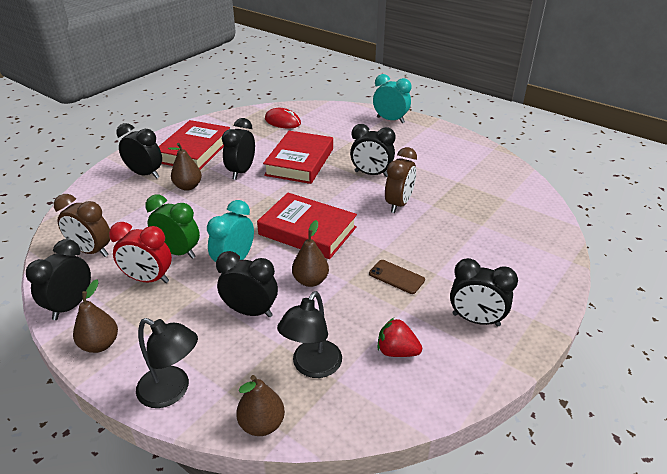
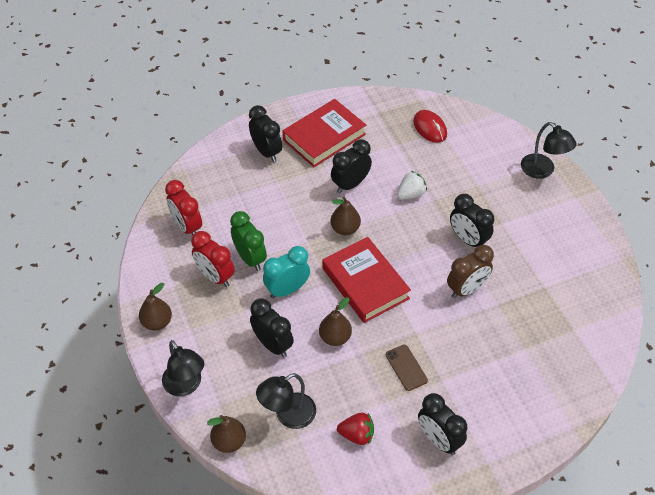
camera: 30 degrees right, 15 degrees up
(71, 306) = (152, 276): black clock -> none
(91, 251) = (187, 227): brown clock -> red clock
(188, 186) = (294, 184): brown pear -> brown pear (345, 229)
(299, 162) = (411, 194): red book -> white strawberry
(390, 120) = (542, 171): turquoise clock -> black lamp
(397, 351) = (357, 435): red strawberry -> red strawberry turned 135 degrees clockwise

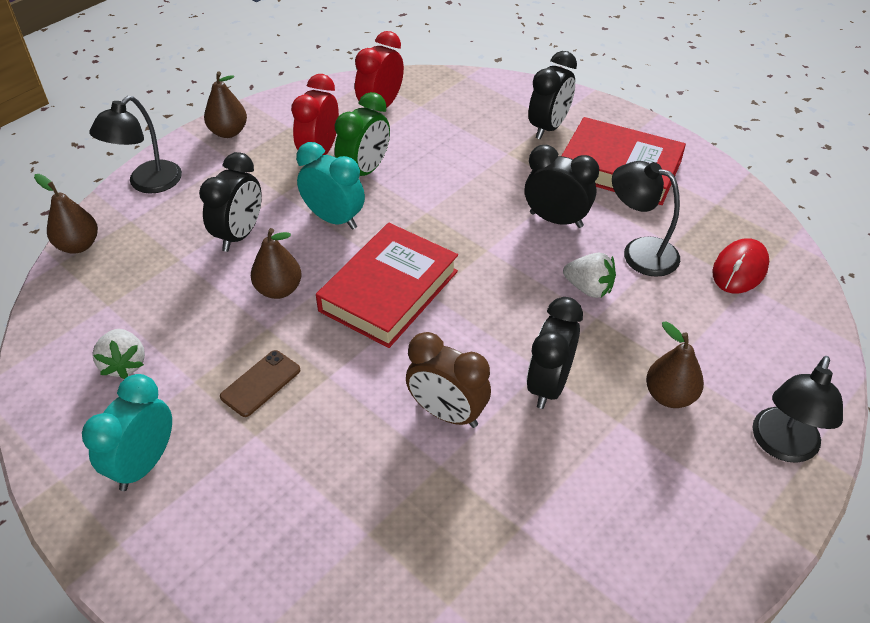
camera: 65 degrees right, 5 degrees down
(288, 415) = (134, 285): black lamp -> black lamp (639, 252)
(345, 229) = (472, 240): brown pear -> brown pear (669, 396)
(357, 435) = (124, 364): red strawberry -> white strawberry
(439, 440) = (144, 464): black clock -> turquoise clock

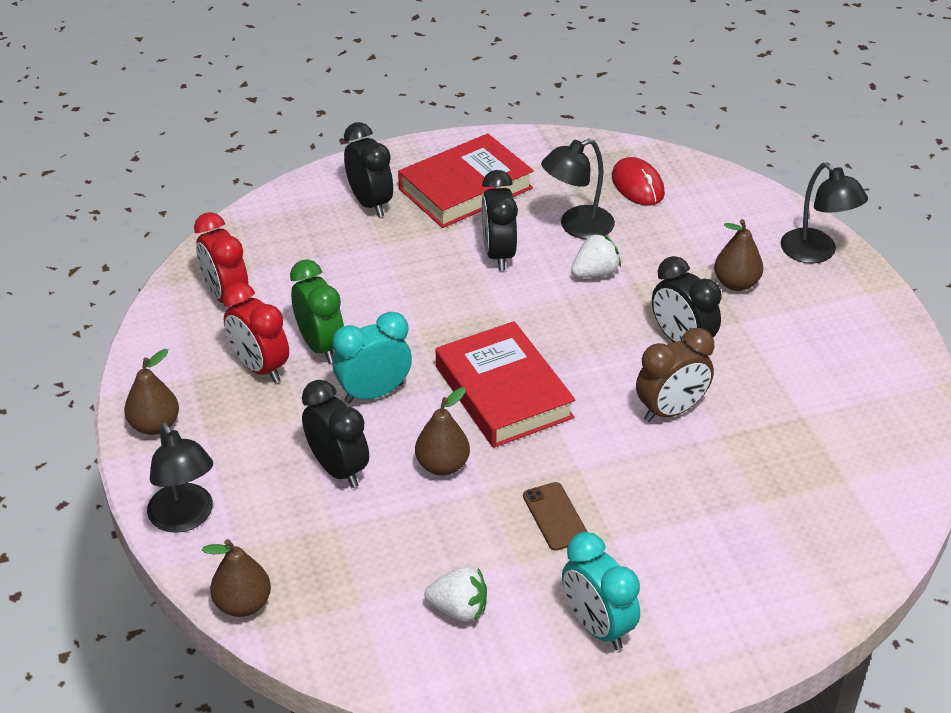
camera: 60 degrees left, 5 degrees down
(556, 220) = (498, 254): black clock -> black clock turned 60 degrees counterclockwise

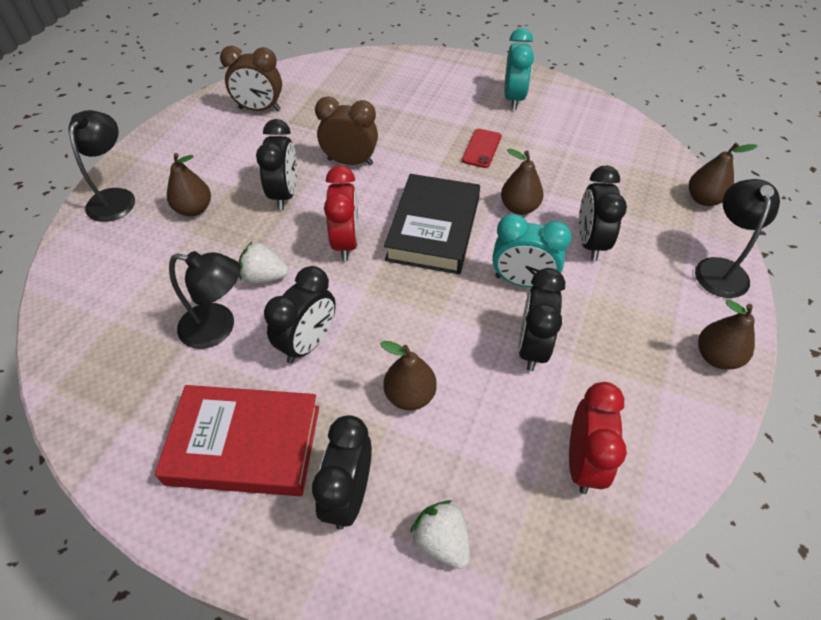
camera: 140 degrees left, 10 degrees up
(260, 367) = (597, 358): red clock -> red clock (346, 243)
(320, 346) = (532, 347): green clock -> black clock
(386, 267) = (410, 395): none -> brown pear
(459, 609) = (577, 137): white strawberry -> white strawberry (441, 540)
(504, 392) = (433, 229): red book -> black book
(555, 516) = (481, 148): brown phone -> red phone
(637, 185) = (117, 336): red mouse -> none
(856, 411) = (259, 109): none -> brown clock

